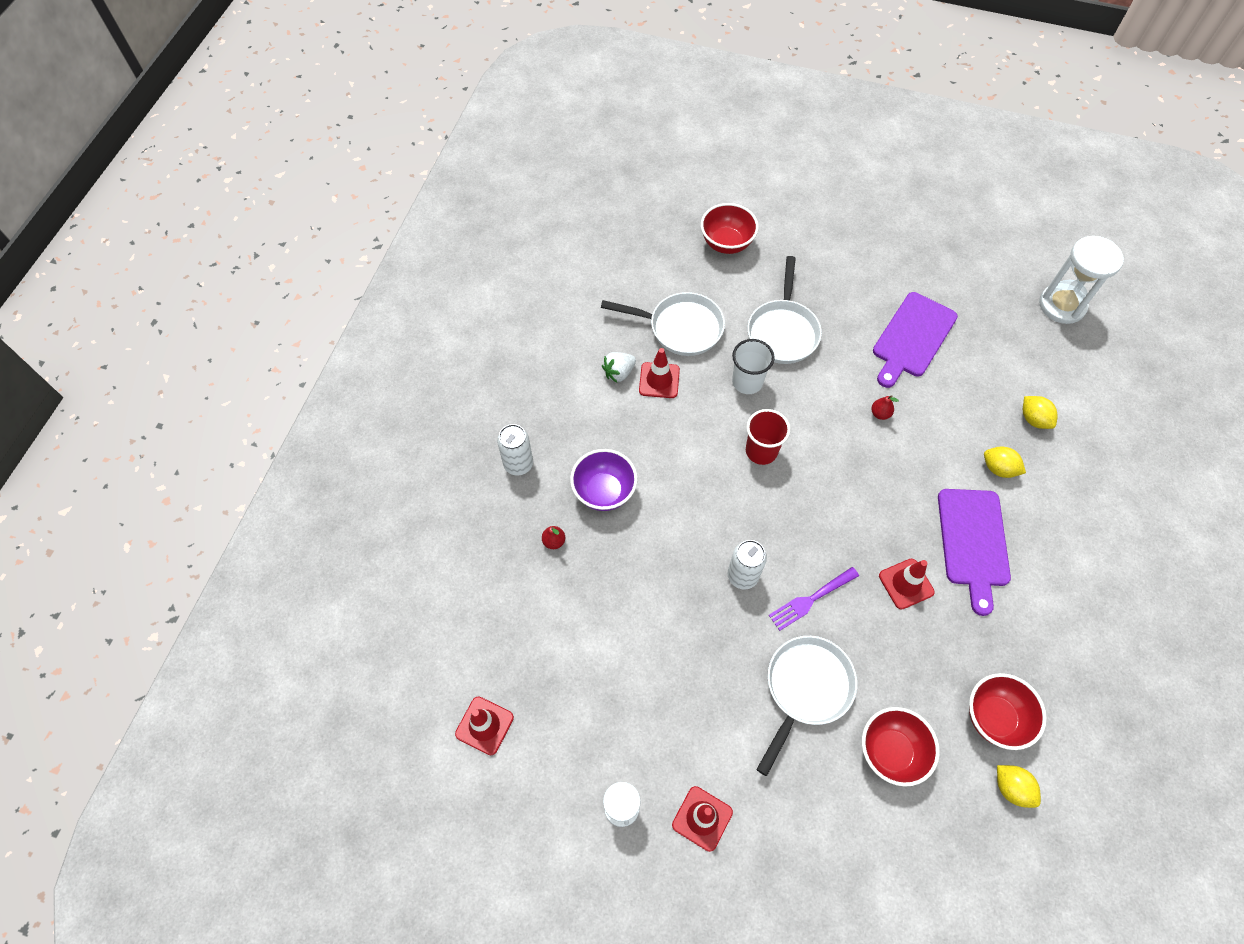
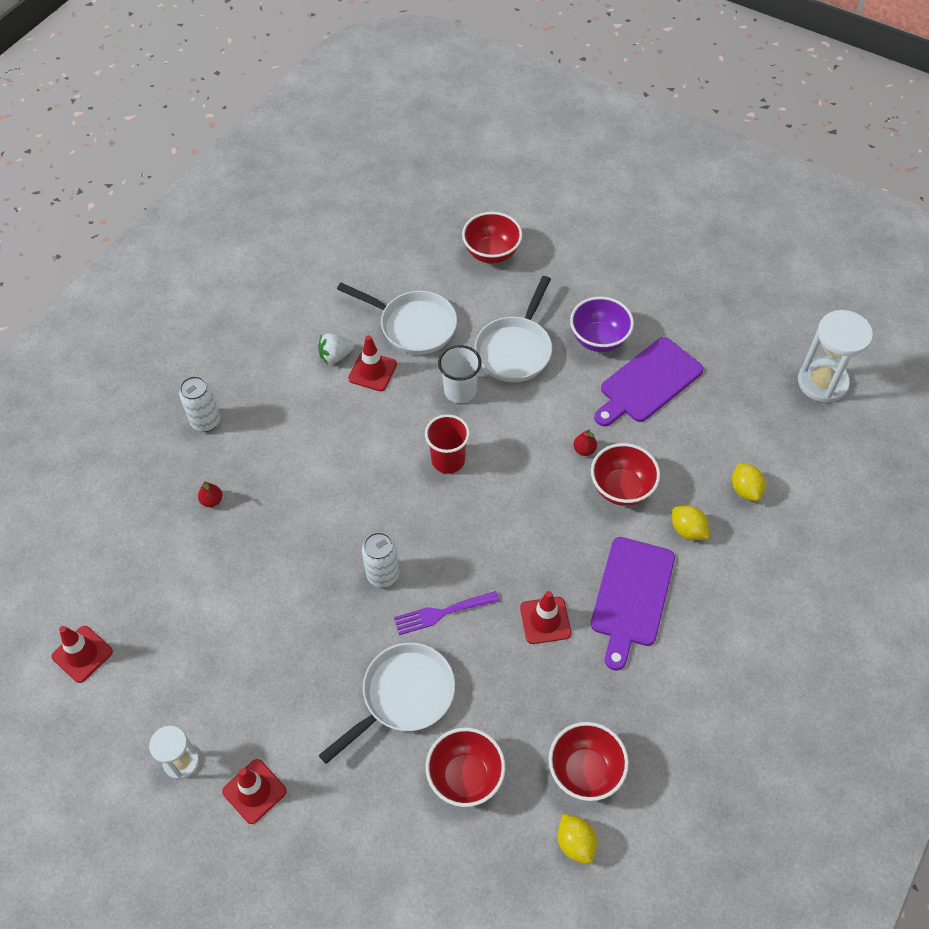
camera: 15 degrees right, 5 degrees down
(604, 492) = (278, 465): purple bowl -> purple bowl (599, 339)
(926, 442) = (621, 488): none -> red bowl

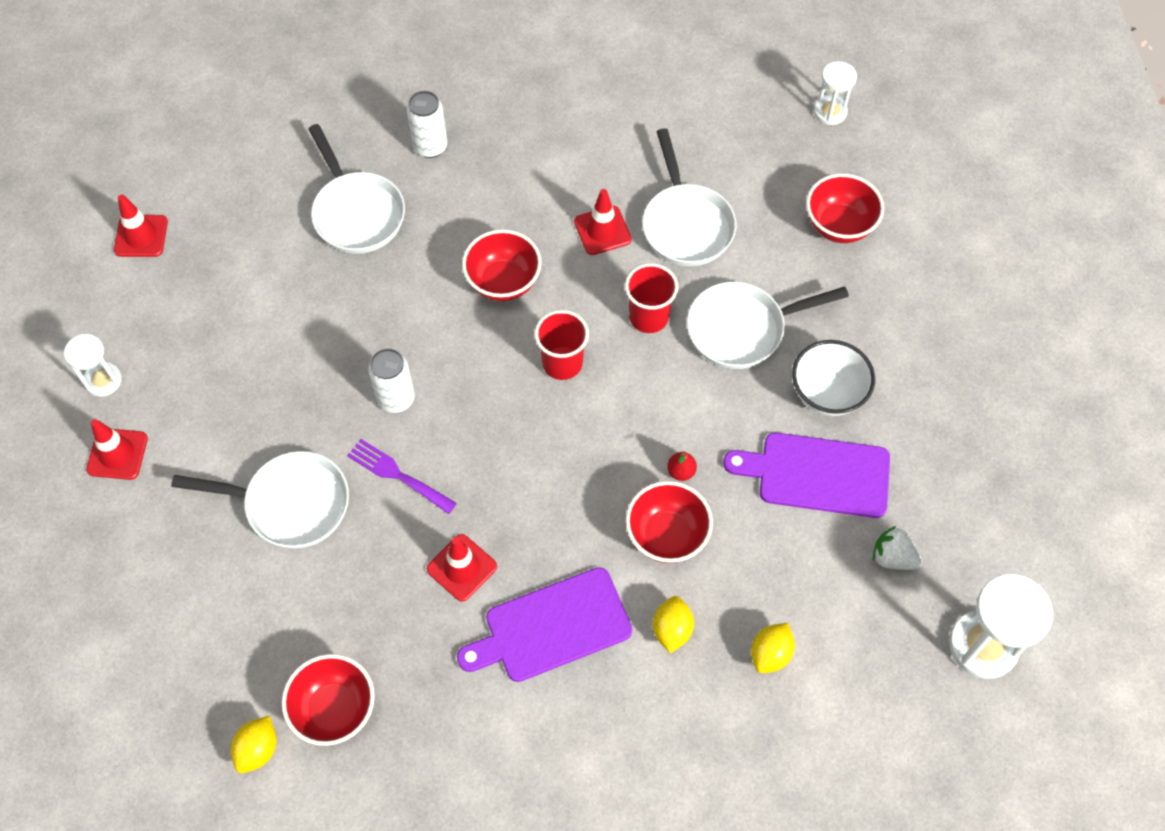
camera: 50 degrees right, 5 degrees up
(212, 501) = (357, 213): red pear -> white pan
(335, 356) = (591, 189): white strawberry -> white strawberry (893, 557)
(409, 201) = (830, 112): none -> white hourglass
(460, 391) = (648, 317): white cup -> red cup
(465, 777) = (253, 610): red bowl -> red bowl (503, 282)
(599, 339) = (827, 393): purple bowl -> white bowl

